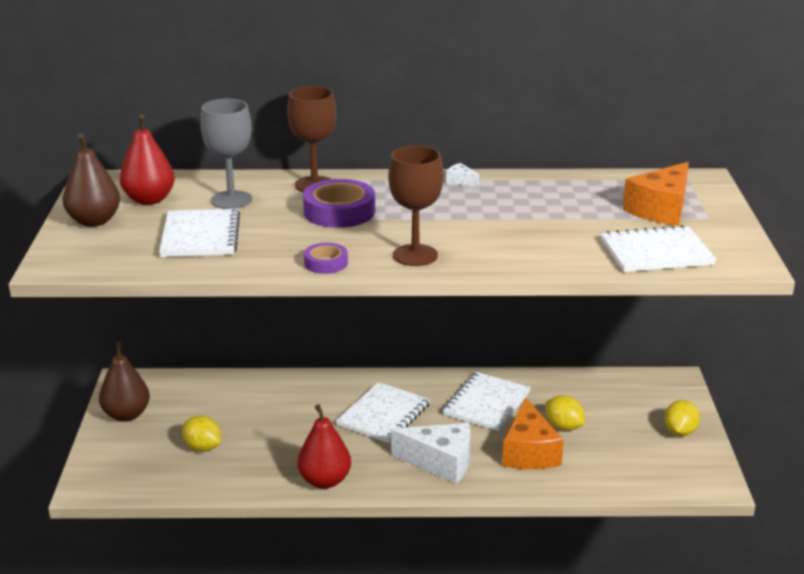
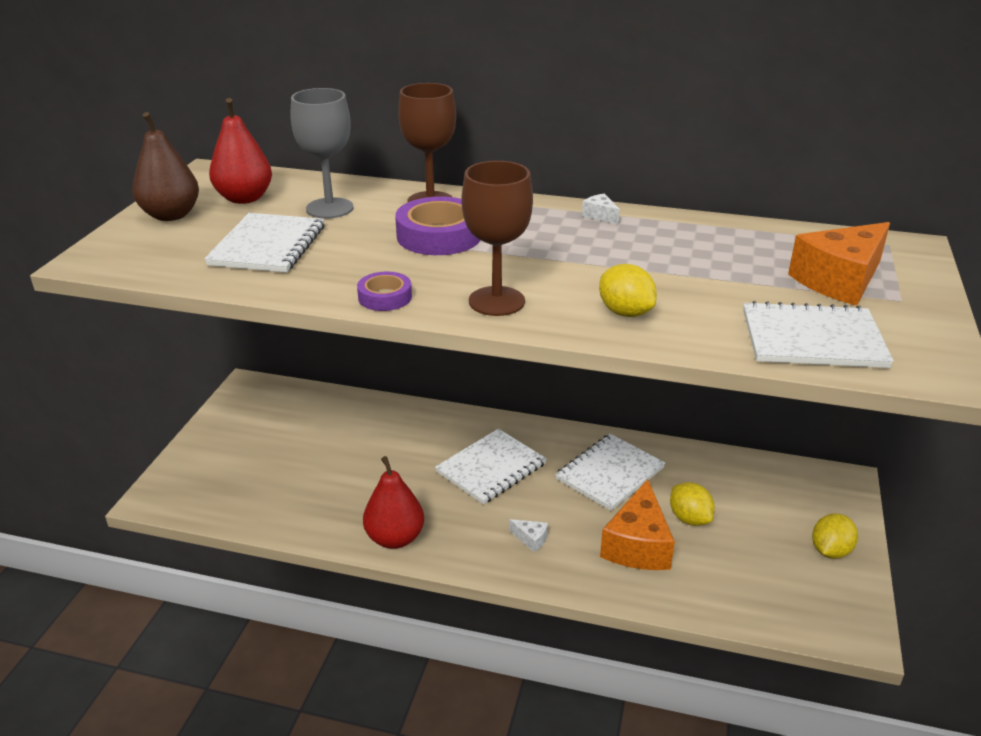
camera: 15 degrees right, 5 degrees up
(126, 415) = (231, 423): brown pear -> none
(203, 447) = (287, 473): yellow lemon -> yellow lemon (625, 312)
(440, 462) = (531, 539): white cheese -> white cheese, size x0.42

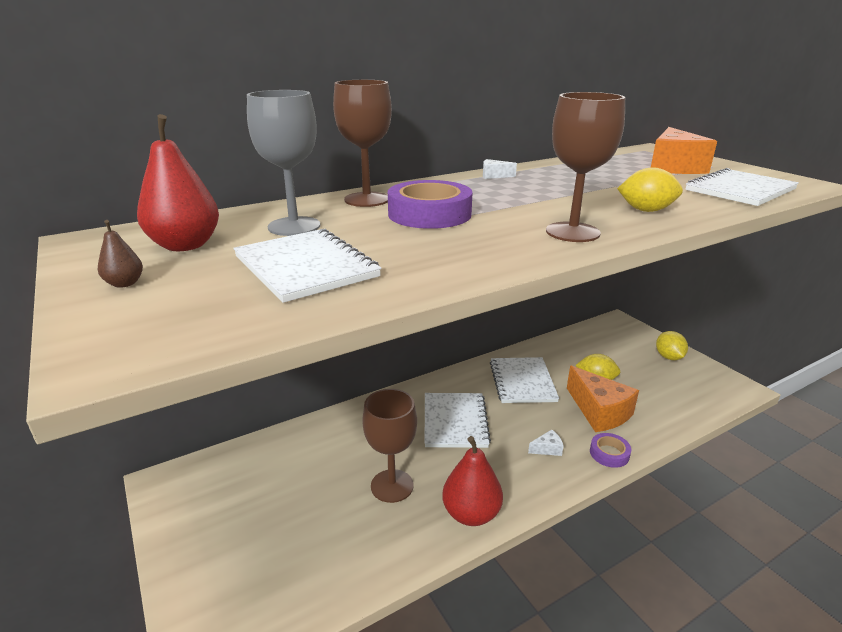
camera: 45 degrees left, 5 degrees down
(171, 215) = (125, 283): brown pear -> brown pear, size x0.46
(372, 482) = (392, 486): none -> brown goblet
(385, 297) = (501, 259): purple tape -> purple tape (609, 453)

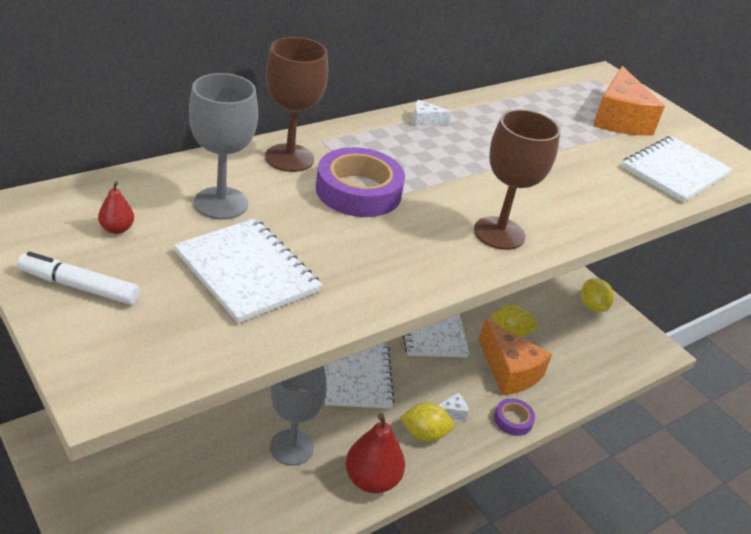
camera: 10 degrees left, 10 degrees up
(125, 283) = (79, 286): brown pear -> white marker
(185, 245) = (117, 229): red pear -> red pear, size x0.46
(392, 486) = (291, 447): brown goblet -> grey goblet
(646, 210) = (575, 201): yellow lemon -> yellow lemon (424, 434)

